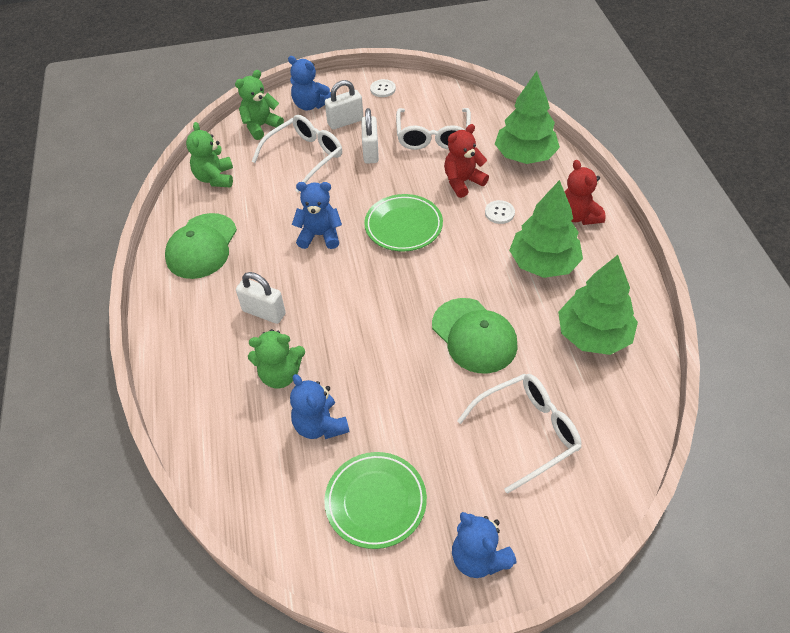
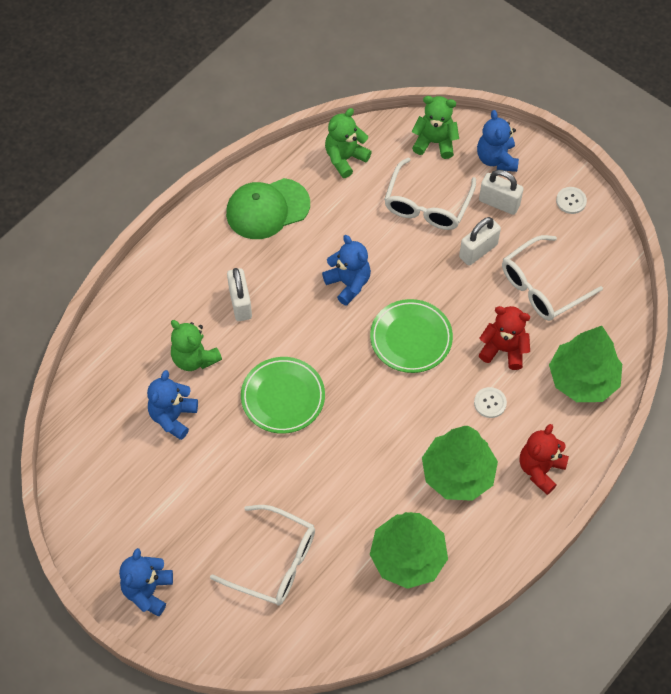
camera: 50 degrees right, 10 degrees up
(304, 157) = (427, 204): white glasses -> white glasses turned 105 degrees clockwise
(376, 502) = (141, 496): green plate -> green plate (283, 397)
(474, 336) = (336, 468): green cap -> none

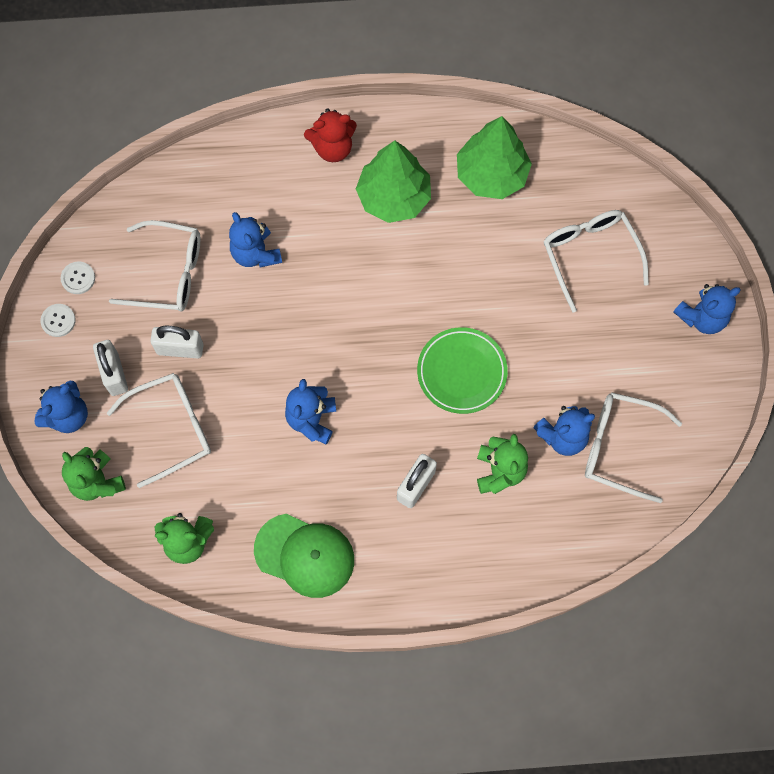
camera: 135 degrees left, 10 degrees up
(126, 443) = (619, 447): none -> white glasses
(411, 338) = (314, 327): green plate -> none
(490, 403) = (313, 224): white button -> white button (78, 278)
(503, 349) = (256, 253): red teddy bear -> blue teddy bear
(583, 379) = (226, 179): green tree -> none

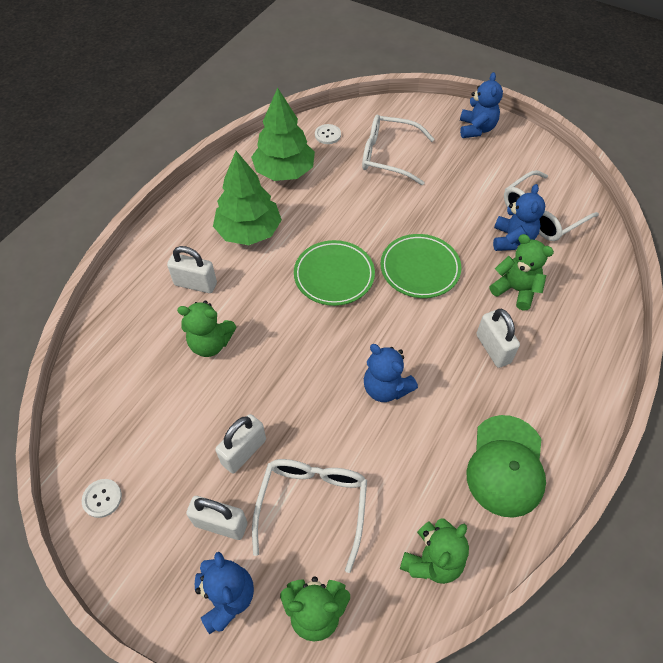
camera: 55 degrees left, 15 degrees down
(58, 321) = (126, 544): white button -> white button (327, 135)
(168, 273) = (167, 419): white glasses -> none
(256, 253) = (210, 343): blue teddy bear -> green teddy bear
(304, 197) = (195, 284): none -> white padlock
(305, 555) = (506, 465): green cap -> green cap turned 135 degrees clockwise
(333, 148) = (175, 245): red teddy bear -> none
(398, 303) = (334, 275): none -> green plate

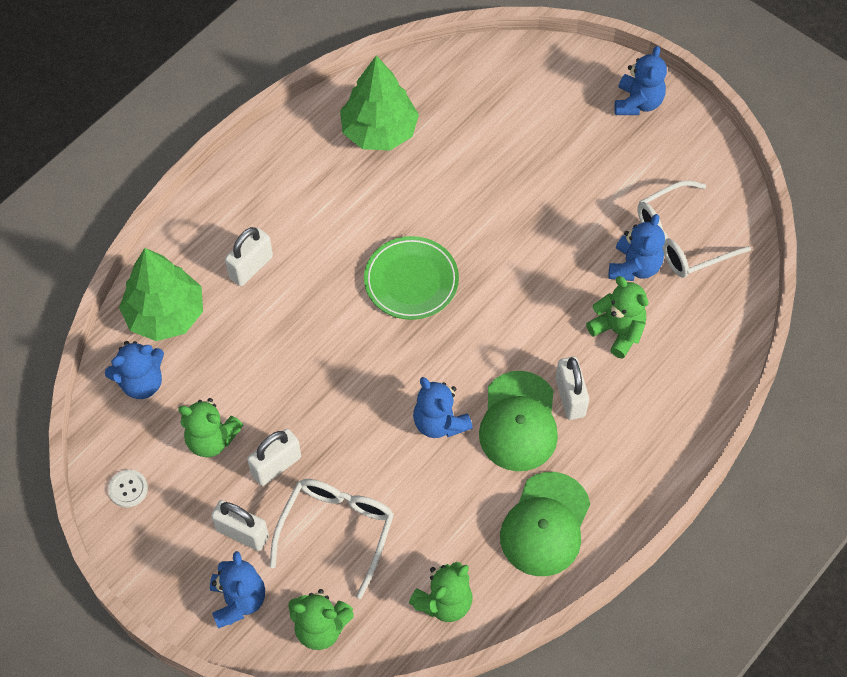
camera: 10 degrees right, 5 degrees up
(107, 395) = (141, 382): none -> blue teddy bear
(195, 284) = (251, 267): white padlock -> white padlock turned 75 degrees counterclockwise
(210, 343) = (258, 341): green teddy bear -> green teddy bear (211, 439)
(249, 231) = (322, 208): green tree -> green tree (165, 314)
(327, 135) = (444, 84): white button -> none
(388, 156) = (514, 127): white glasses -> none
(420, 269) = (513, 287): green plate -> none
(455, 376) = (518, 422): none -> green cap

